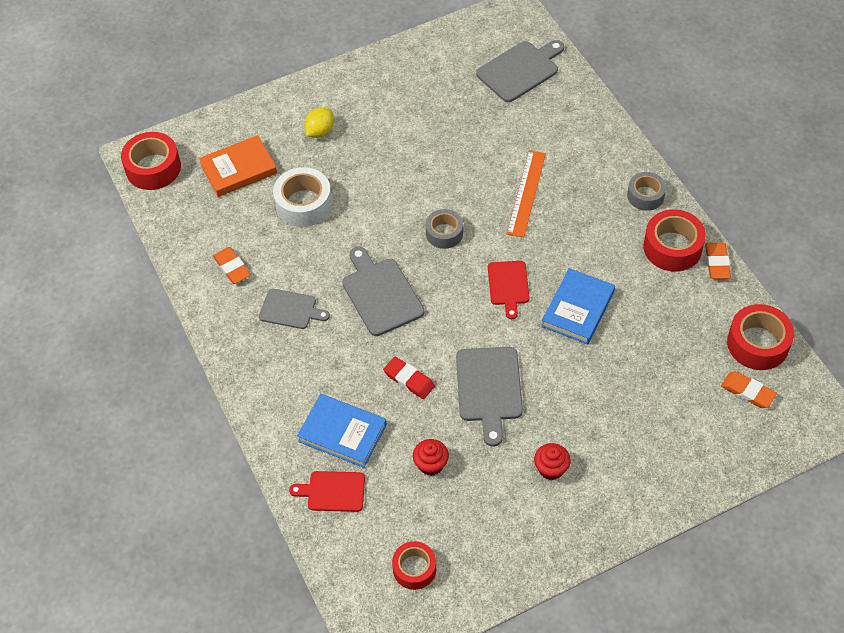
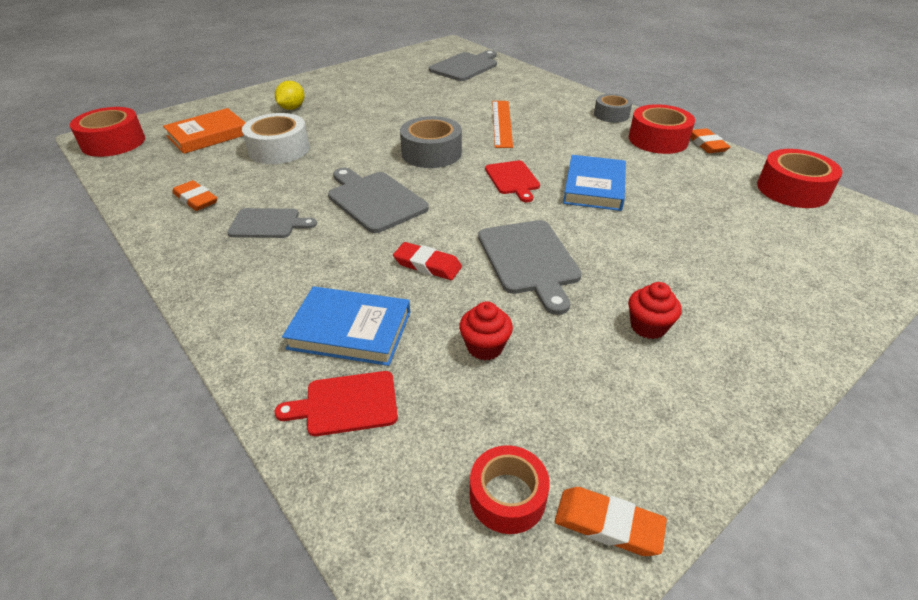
camera: 15 degrees left, 15 degrees down
(444, 233) = (431, 153): grey tape -> grey tape, size x1.54
(747, 392) = (817, 225): orange eraser -> orange eraser (608, 524)

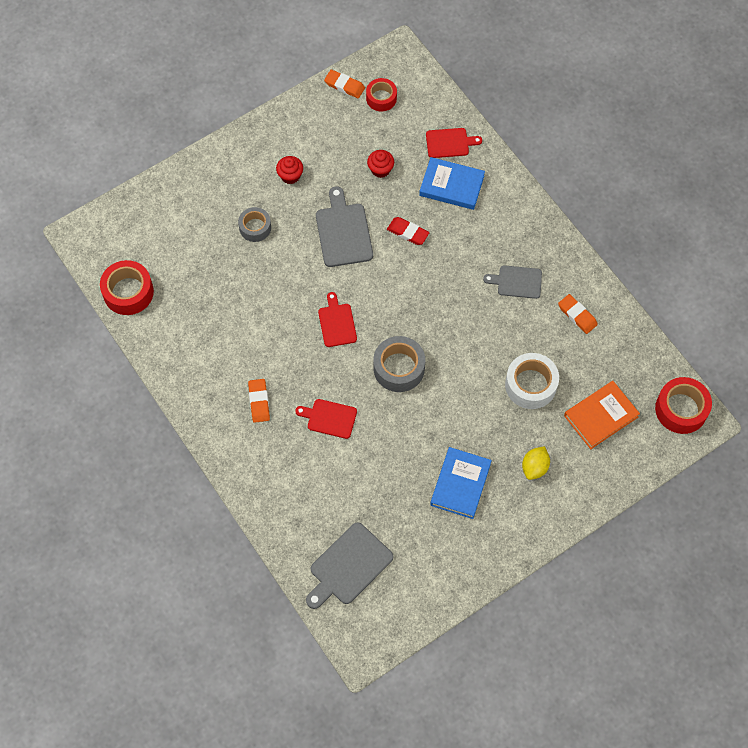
camera: 175 degrees left, 25 degrees up
(374, 200) = (444, 304): grey cutting board -> none
(502, 123) = (329, 418): orange ruler -> red cutting board
(594, 187) = (276, 307): blue book -> blue book (460, 484)
(611, 115) = (220, 427): grey tape -> grey tape (255, 227)
(658, 140) = (196, 375): red tape -> none
(706, 144) = (158, 364): orange eraser -> orange eraser (259, 402)

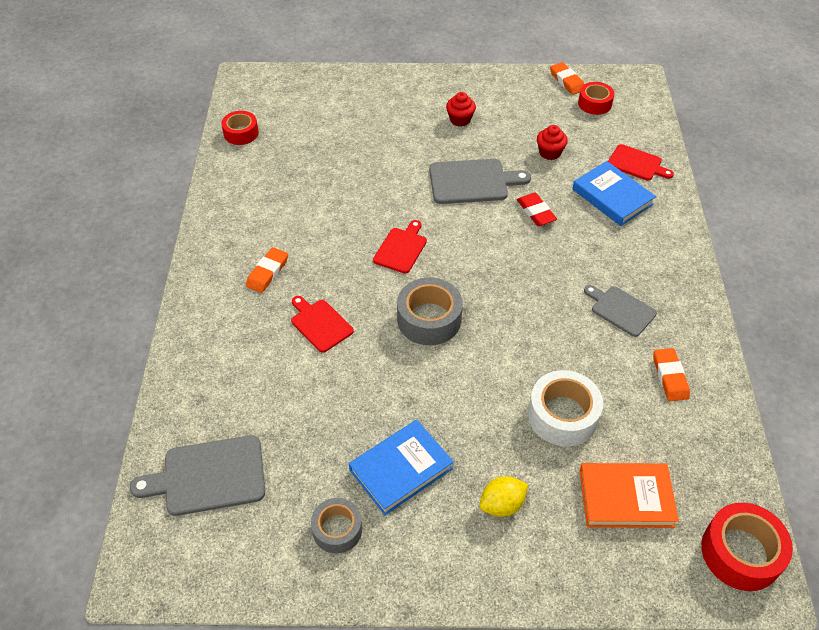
camera: 35 degrees right, 15 degrees down
(128, 292) = (241, 133): red tape -> red tape, size x0.65
(255, 227) = (393, 141): grey tape -> grey tape (337, 529)
(343, 232) = (472, 182): grey cutting board -> grey cutting board turned 60 degrees clockwise

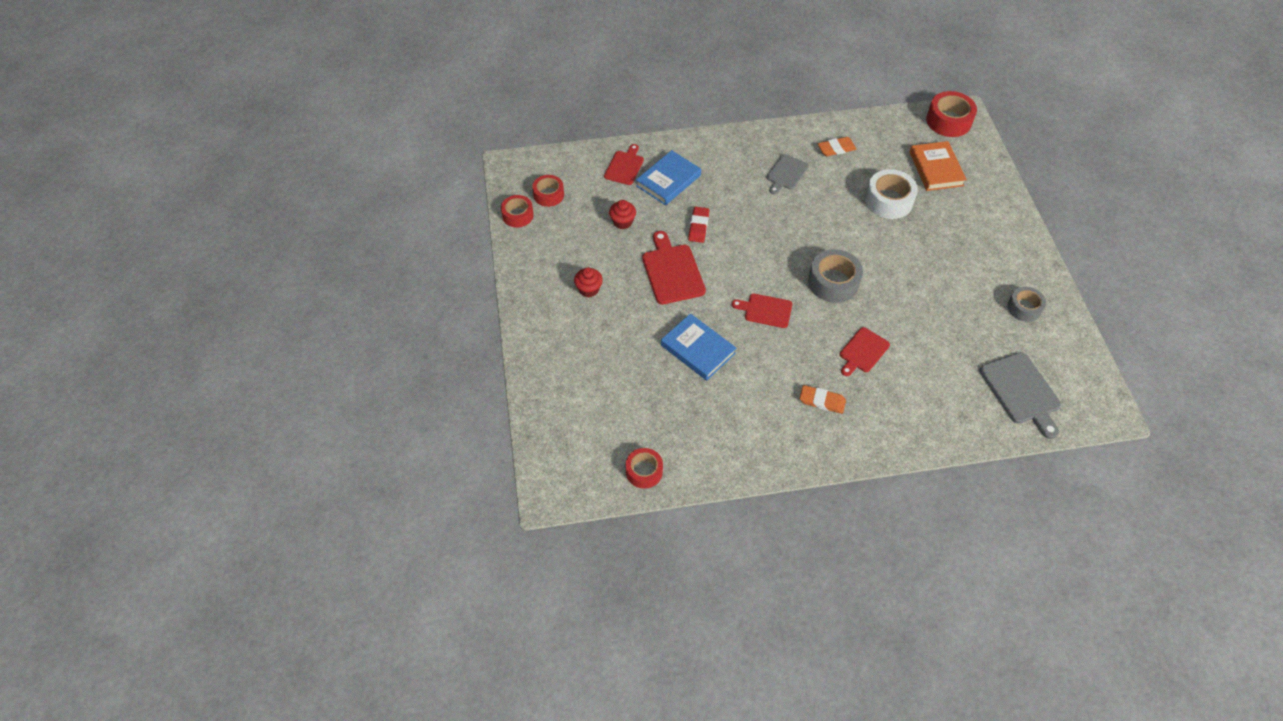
camera: 100 degrees left, 5 degrees up
(401, 469) = (966, 281): blue book -> blue book (698, 349)
(472, 182) = (672, 271): grey cutting board -> red cutting board
(502, 505) = (967, 226): yellow lemon -> none
(536, 212) = (698, 226): red eraser -> red eraser turned 45 degrees counterclockwise
(567, 81) = (518, 215): orange eraser -> red tape

